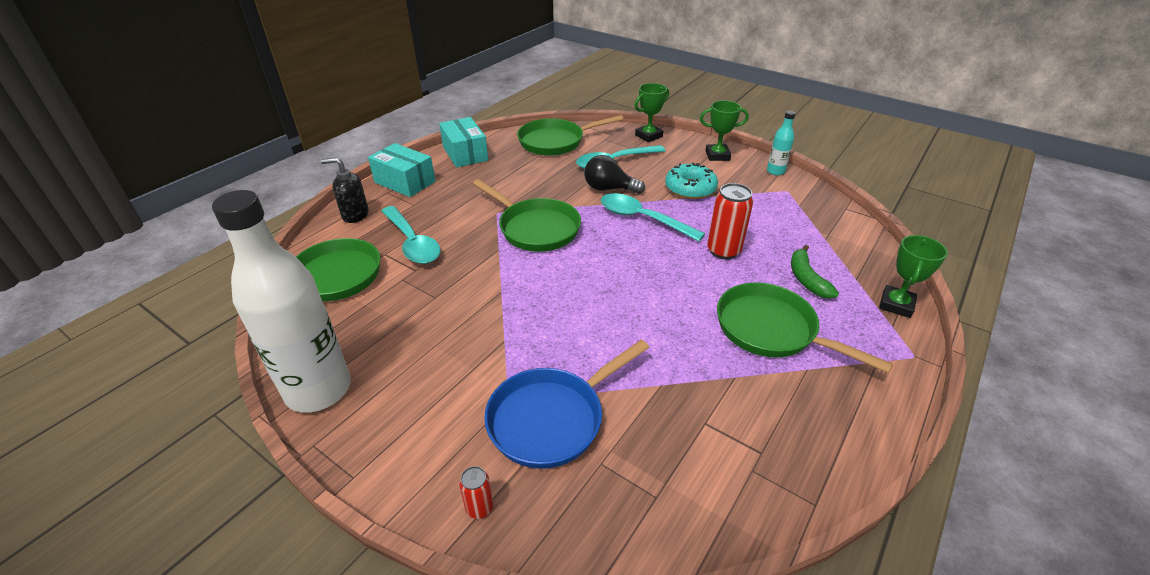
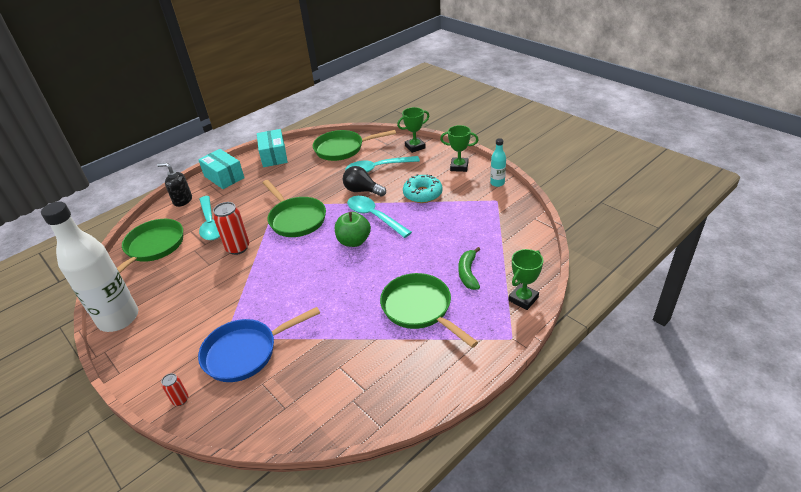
camera: 15 degrees right, 0 degrees up
(632, 251) = (354, 241): none -> green apple
(723, 251) = (419, 246): red can -> red can (238, 248)

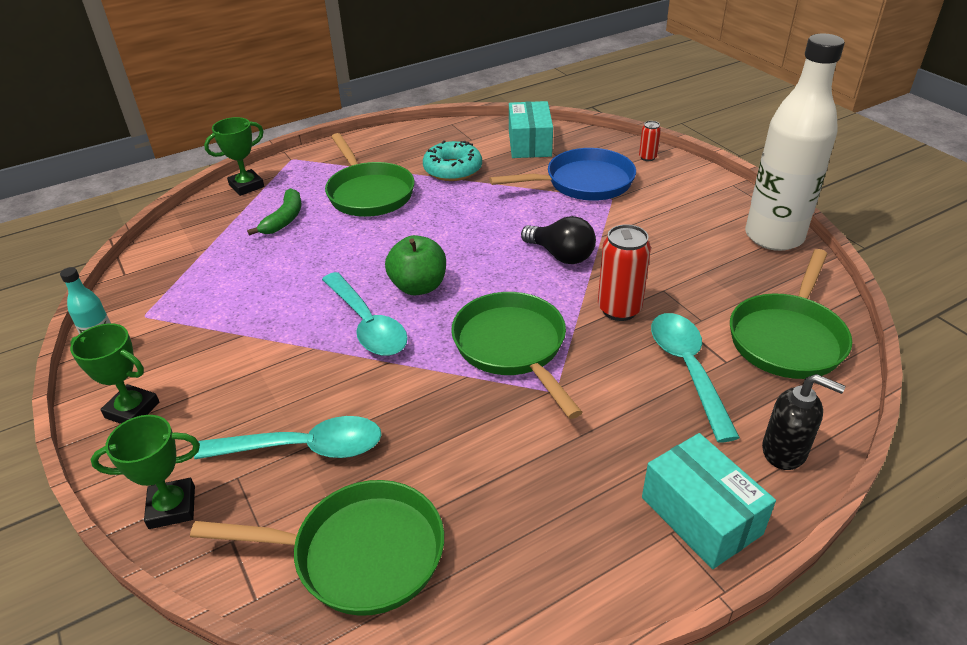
camera: 170 degrees left, 0 degrees up
(274, 156) = (565, 576): turquoise box -> turquoise box (529, 143)
(362, 191) = (364, 388): black light bulb -> black light bulb (561, 255)
(422, 194) = (254, 355): turquoise donut -> turquoise donut (453, 169)

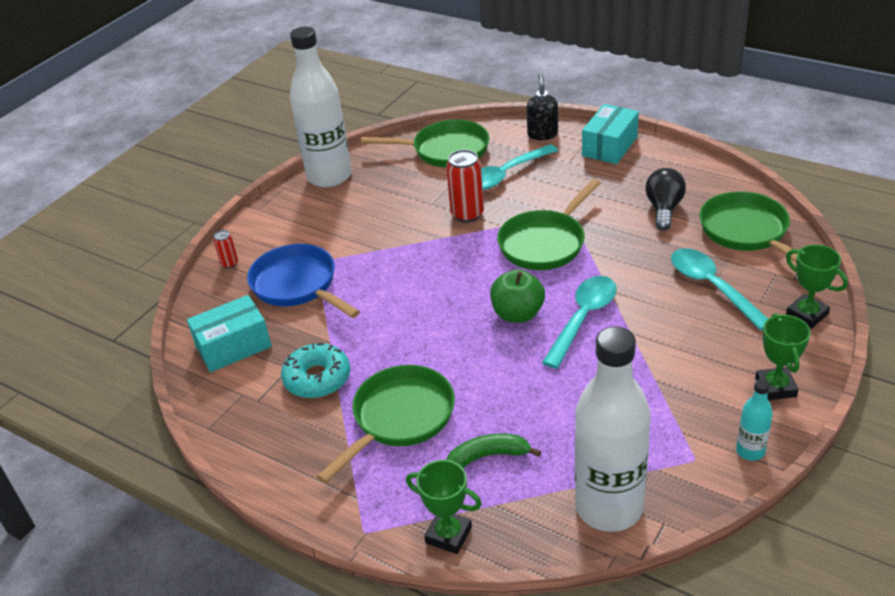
camera: 115 degrees left, 0 degrees up
(171, 255) = (609, 507): none -> white bottle
(561, 255) = (421, 259): black light bulb -> black light bulb (664, 209)

